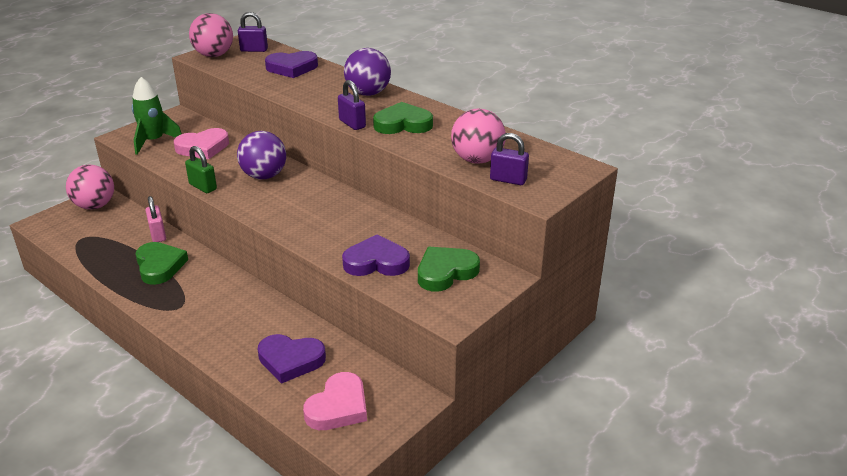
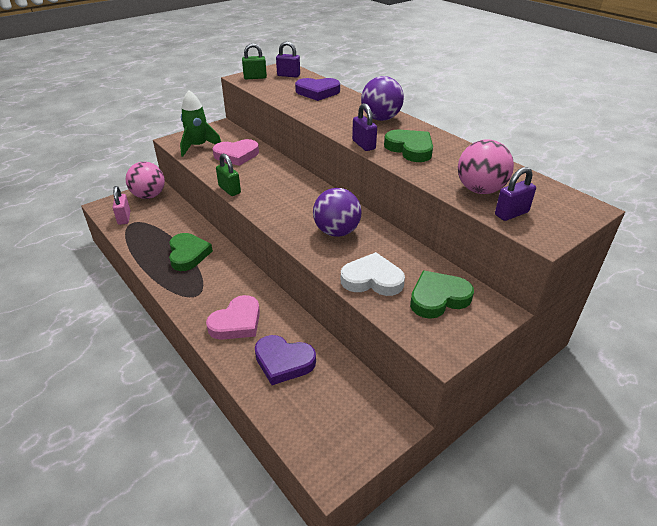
camera: 10 degrees right, 5 degrees up
(158, 235) = (192, 226): pink padlock -> pink padlock (124, 218)
(214, 55) = (255, 77): pink ball -> green padlock
(264, 176) = (283, 185): purple ball -> purple ball (337, 232)
(338, 407) = (321, 419): pink heart -> pink heart (237, 322)
(376, 262) = (372, 279): purple heart -> white heart
(403, 124) = (410, 149): green heart -> green heart turned 45 degrees clockwise
(508, 180) = (511, 213): purple padlock -> purple padlock turned 60 degrees counterclockwise

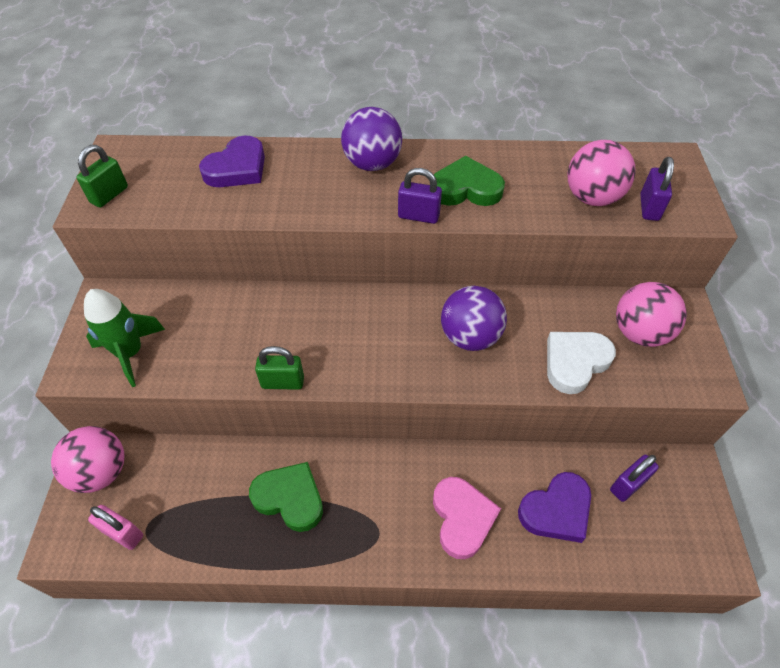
camera: 50 degrees left, 15 degrees up
(236, 155) = (205, 326): pink heart -> none
(288, 75) = (150, 162): purple padlock -> purple padlock (628, 485)
(438, 298) = (639, 333): green heart -> pink ball

